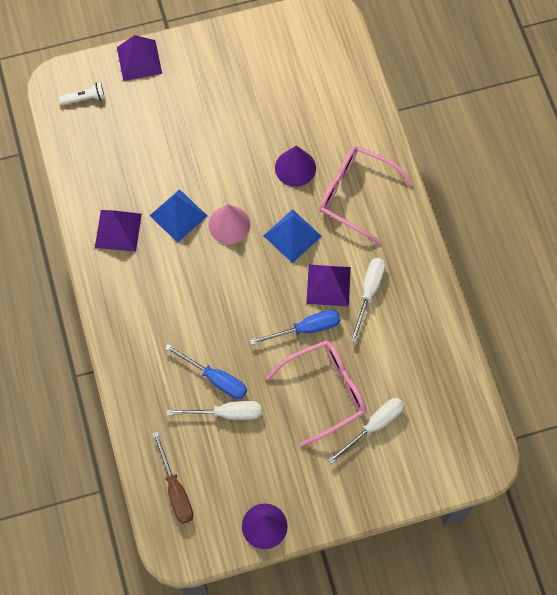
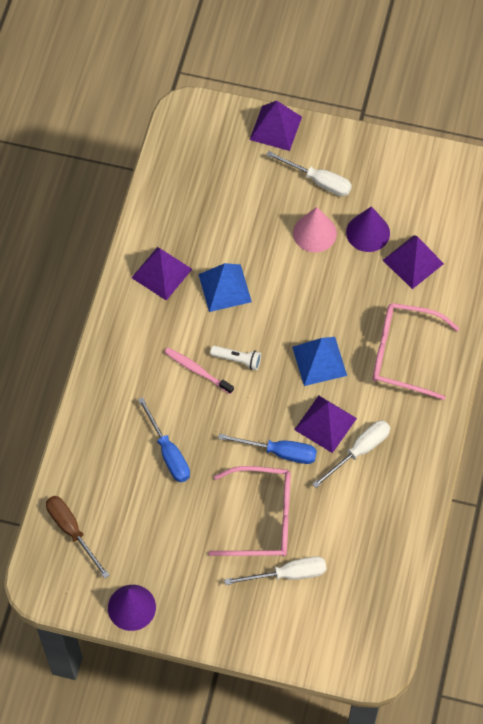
camera: 30 degrees right, 5 degrees down
(85, 98) = (204, 138): white flashlight -> white flashlight (237, 360)
(175, 490) = (72, 531): brown screwdriver -> brown screwdriver turned 135 degrees clockwise
(197, 297) = (197, 370): none -> pink toothbrush
(226, 413) = (159, 488): white screwdriver -> white screwdriver (318, 181)
(229, 224) = (266, 320): pink cone -> pink cone (314, 233)
(295, 168) = (361, 300): purple cone -> purple cone (368, 232)
(317, 115) = (413, 261): none -> purple pyramid
(355, 195) = (403, 354): pink glasses -> pink glasses turned 45 degrees counterclockwise

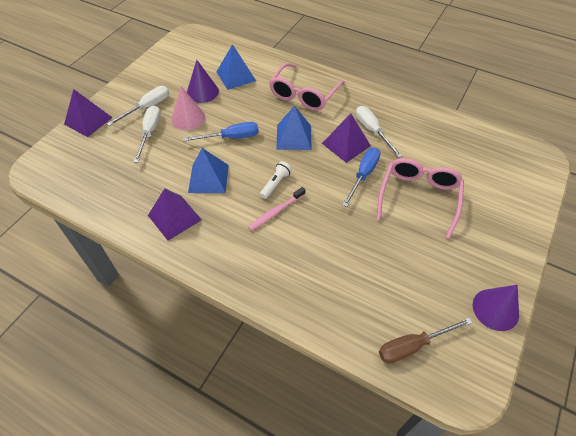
camera: 75 degrees left, 10 degrees down
(168, 452) = (347, 248): blue screwdriver -> blue screwdriver (231, 137)
(288, 574) = (468, 191): white screwdriver -> white screwdriver (150, 132)
(413, 261) = (236, 76): purple pyramid -> blue pyramid

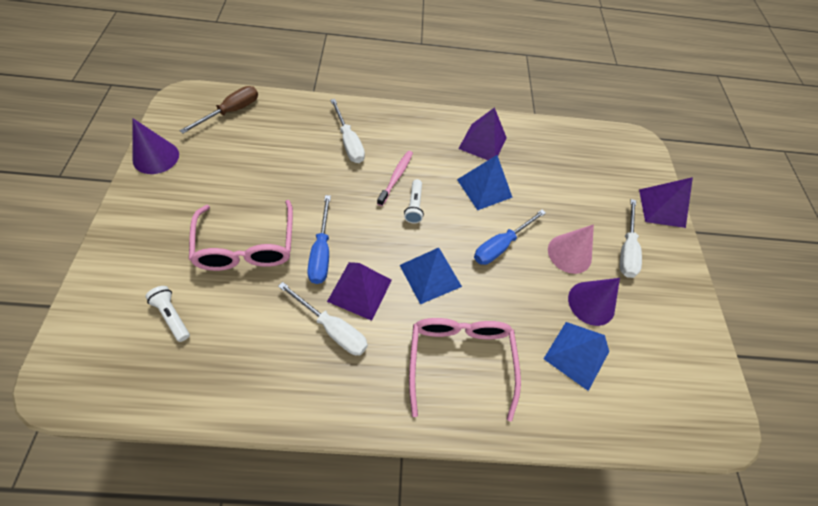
camera: 145 degrees right, 5 degrees up
(150, 132) = (588, 218): white screwdriver -> white screwdriver (349, 142)
(475, 170) = (172, 316): none -> white flashlight

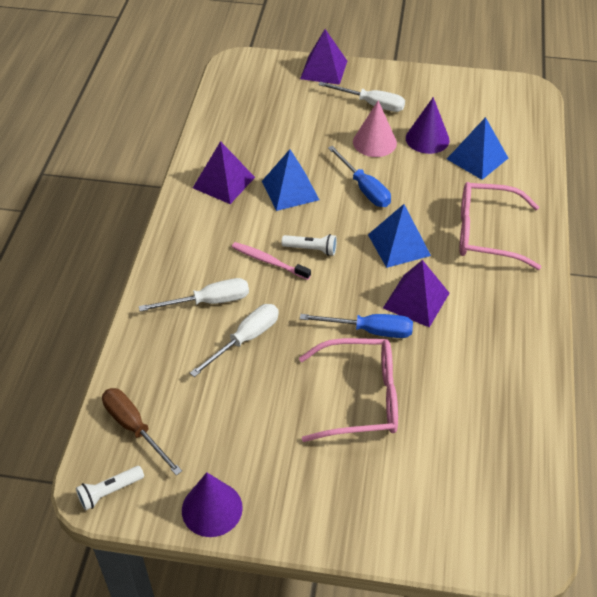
camera: 75 degrees left, 10 degrees down
(172, 316) = (449, 460): white flashlight -> white flashlight (109, 492)
(332, 328) = (459, 323): white screwdriver -> white screwdriver (245, 339)

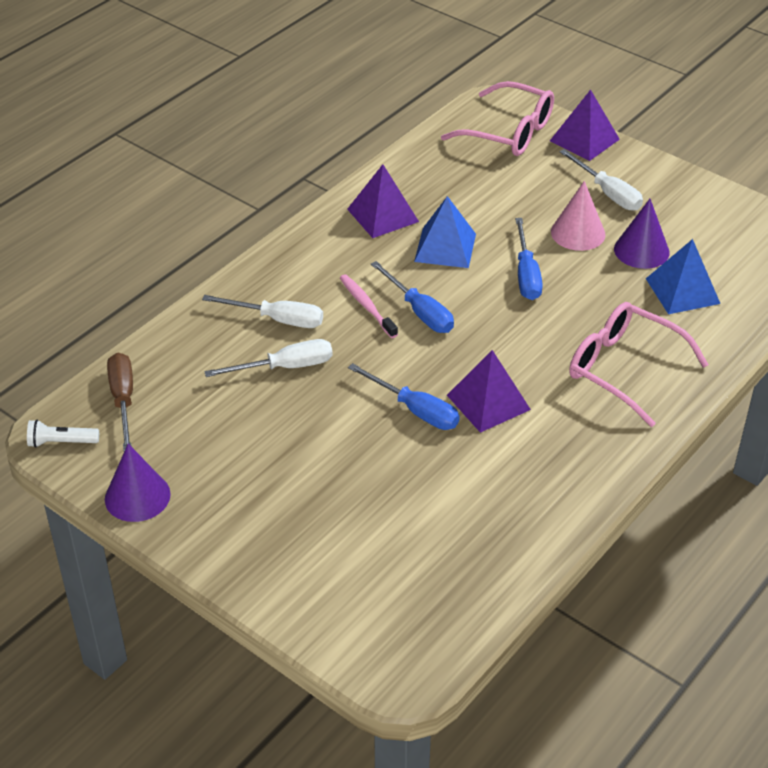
camera: 30 degrees right, 5 degrees down
(311, 249) = (419, 312): white flashlight -> blue screwdriver
(360, 398) = (353, 466): pink glasses -> pink glasses (509, 132)
(399, 245) = (516, 343): blue pyramid -> none

